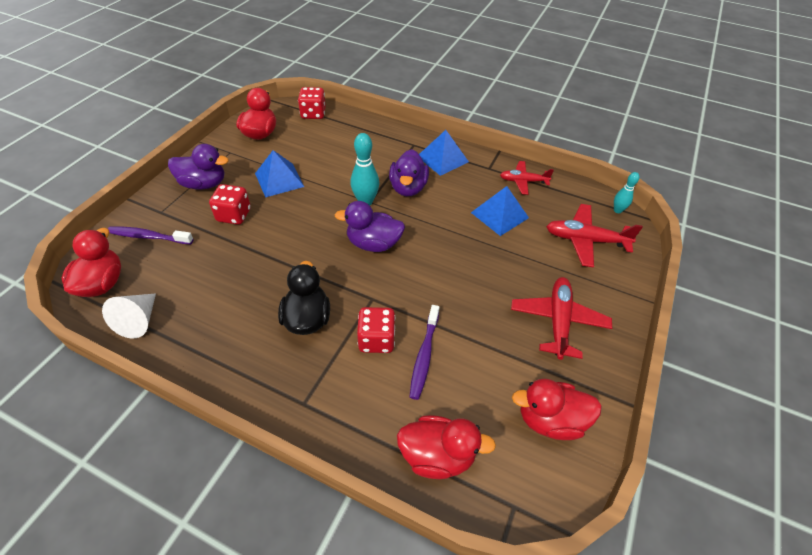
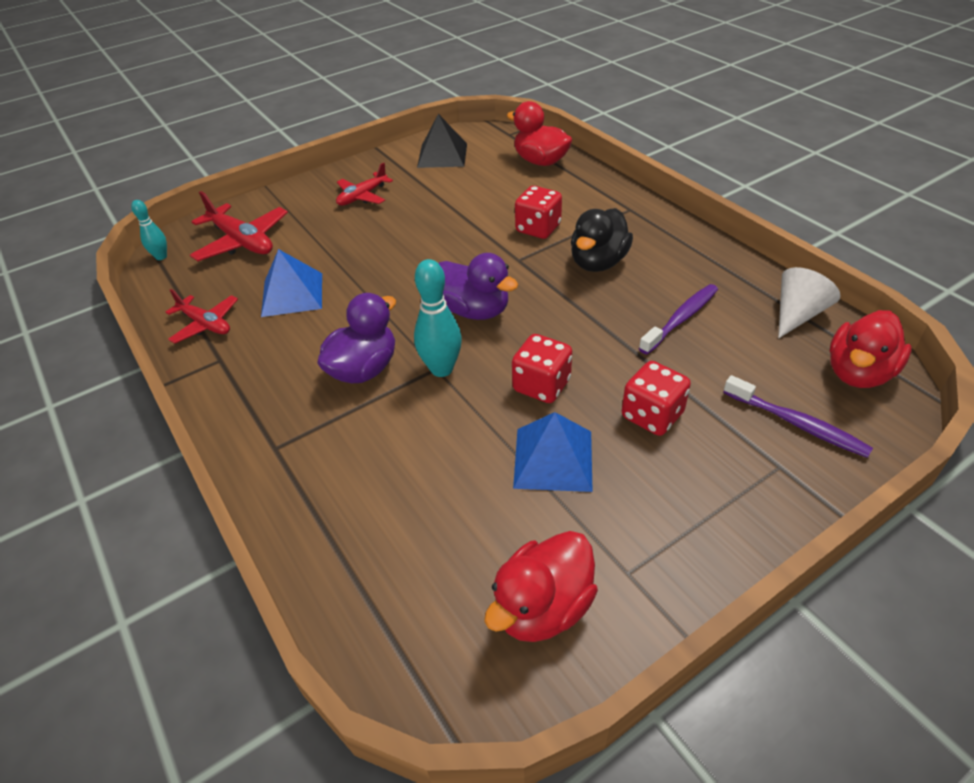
camera: 145 degrees left, 5 degrees down
(204, 184) = (696, 501): purple duck -> none
(313, 114) = (390, 628): red dice -> red dice (541, 385)
(424, 356) = (503, 208): purple toothbrush -> purple toothbrush (681, 319)
(442, 159) = (263, 400): blue pyramid -> none
(550, 420) = (442, 155): red duck -> black pyramid
(558, 321) = (362, 196): red plane -> red plane, size x0.65

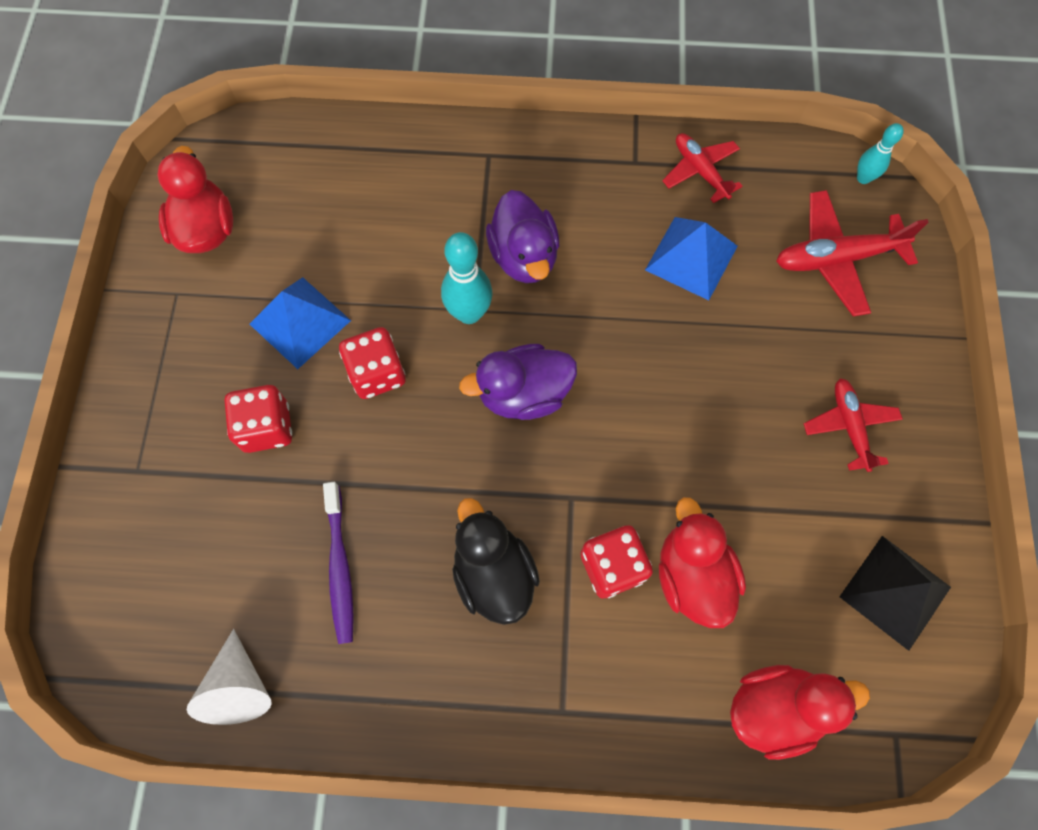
camera: 125 degrees right, 25 degrees up
(205, 324) = (700, 171): red plane -> red plane turned 75 degrees clockwise
(797, 424) = (150, 528): purple toothbrush -> none
(858, 373) = (134, 648): red duck -> red duck (692, 575)

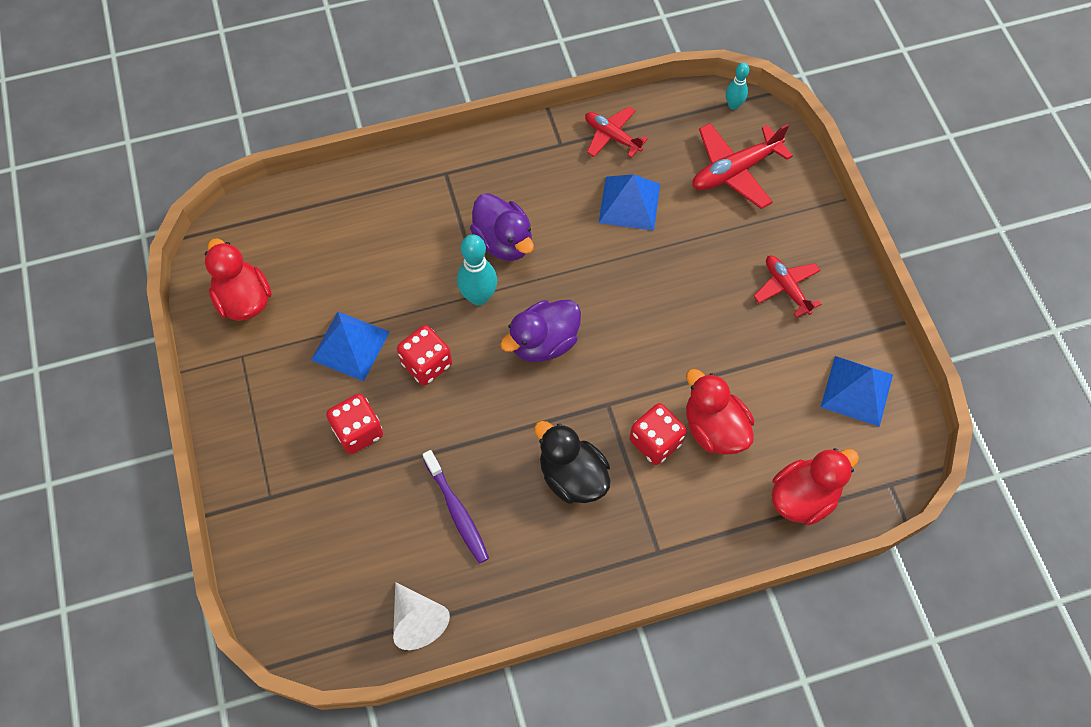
camera: 20 degrees left, 5 degrees down
(895, 592) = (856, 390): black pyramid -> blue pyramid

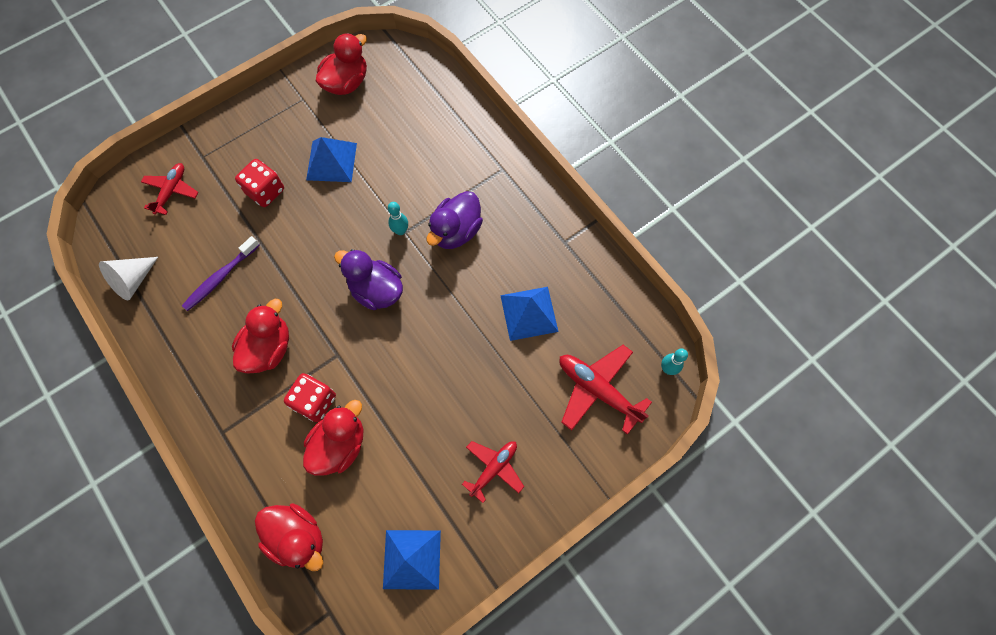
camera: 70 degrees right, 5 degrees up
(426, 364) = (332, 216): red dice -> none
(479, 297) = (400, 231): turquoise bowling pin -> turquoise bowling pin, size x0.60
(572, 476) = (269, 348): black duck -> red duck
(612, 136) = (589, 278): red plane -> red plane (172, 191)

